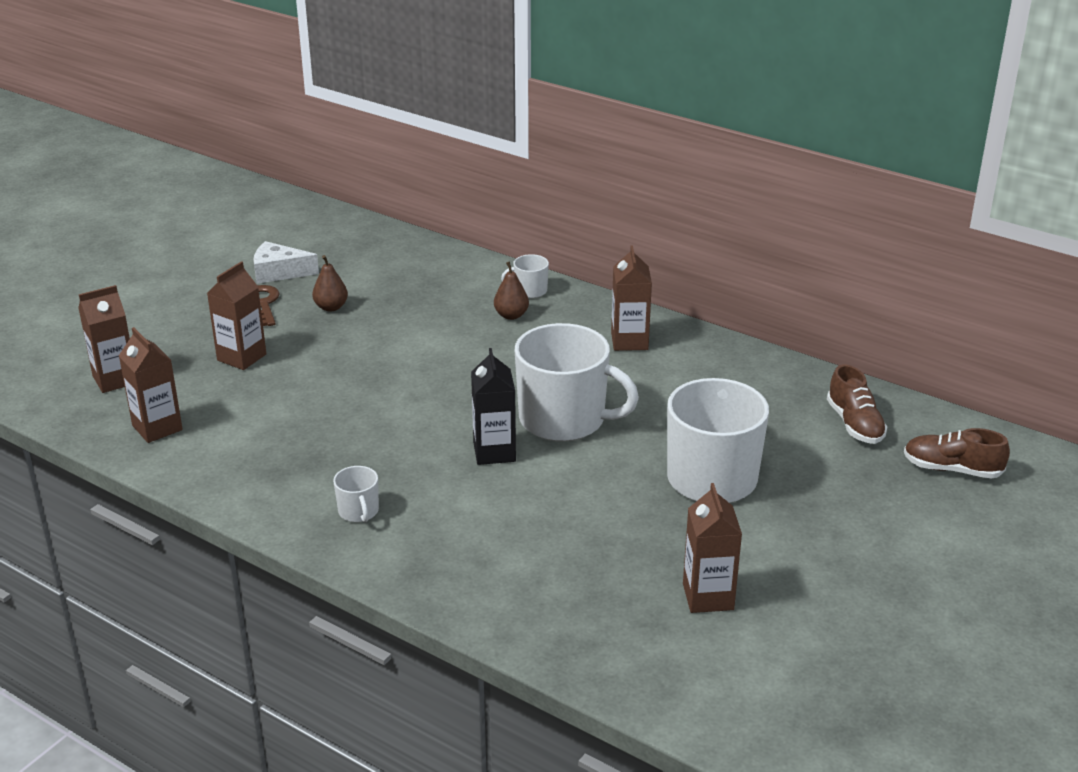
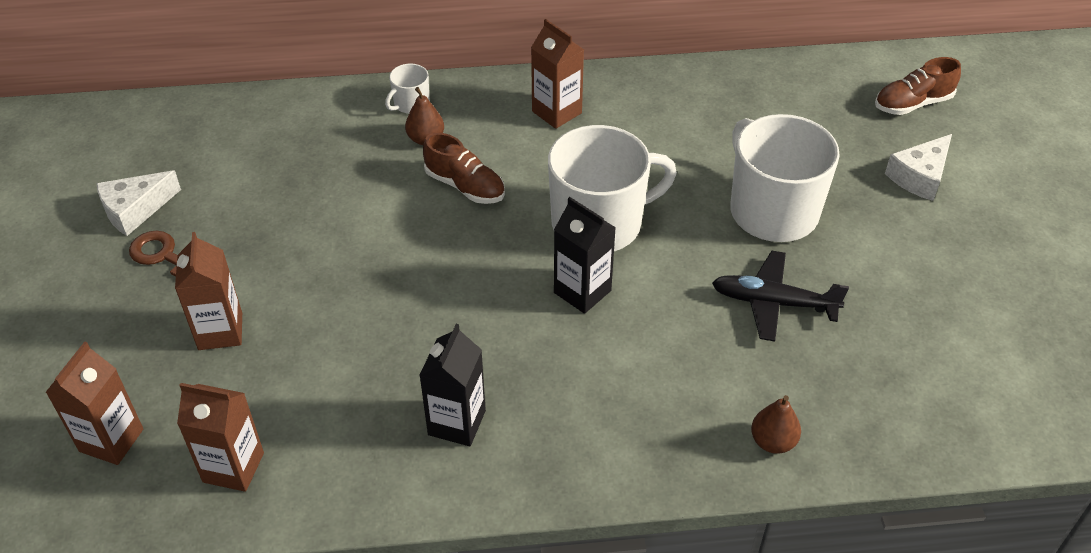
camera: 40 degrees left, 15 degrees up
(310, 477) = (457, 423): none -> black carton
(331, 307) = (242, 222): brown pear -> brown pear (772, 441)
(358, 511) = (544, 429): white mug -> none
(627, 531) = (774, 303): none -> black plane
(708, 597) = (896, 325): brown carton -> none
(854, 424) = (808, 100): brown shoe -> brown shoe (465, 186)
(880, 518) = (919, 176): none -> white cheese

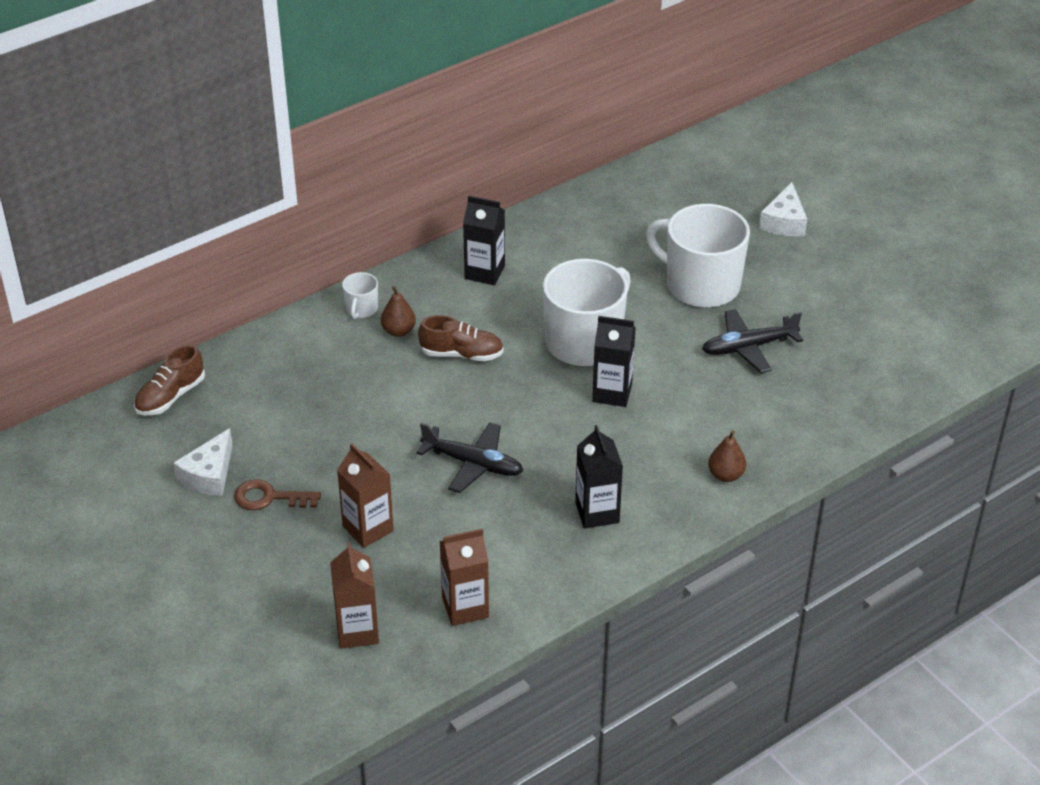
camera: 30 degrees left, 5 degrees down
(378, 307) = (472, 463): none -> black plane
(556, 112) = (484, 272): brown carton -> black carton
(772, 441) = (813, 434): brown pear -> brown pear (725, 475)
(912, 104) = (742, 170): brown shoe -> brown shoe (170, 397)

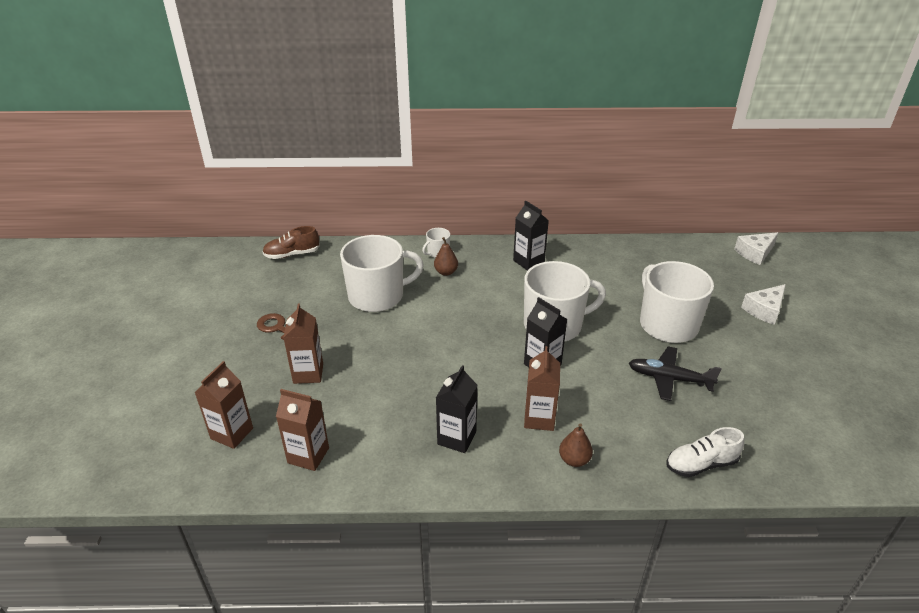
camera: 35 degrees right, 5 degrees down
(209, 475) = (263, 301): white cheese -> white cheese (755, 253)
(347, 400) = (377, 296): none -> white mug
(461, 354) = (469, 299): brown shoe -> none
(472, 463) = (409, 365): black plane -> none
(659, 452) = (539, 418): none -> brown carton
(838, 420) = (701, 464): none -> white shoe

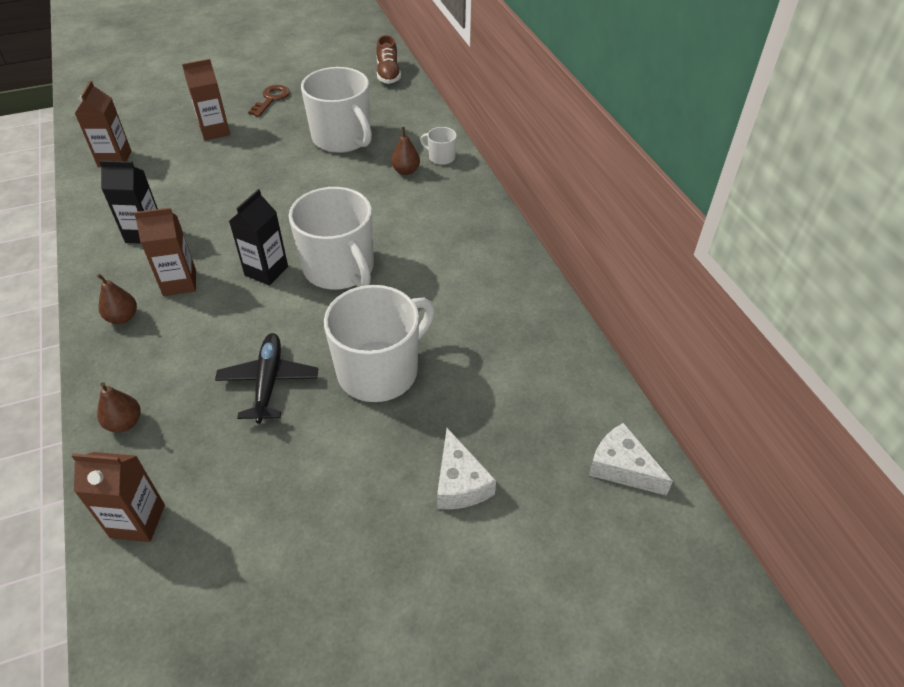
camera: 70 degrees right, 10 degrees up
(232, 433) = (135, 117): brown carton -> brown carton (138, 521)
(292, 254) = (388, 74): brown shoe -> brown shoe turned 150 degrees counterclockwise
(528, 261) = (460, 227): black carton -> none
(701, 464) = (124, 423): white shoe -> brown pear
(764, 310) = (460, 483): white cheese -> white cheese turned 135 degrees counterclockwise

